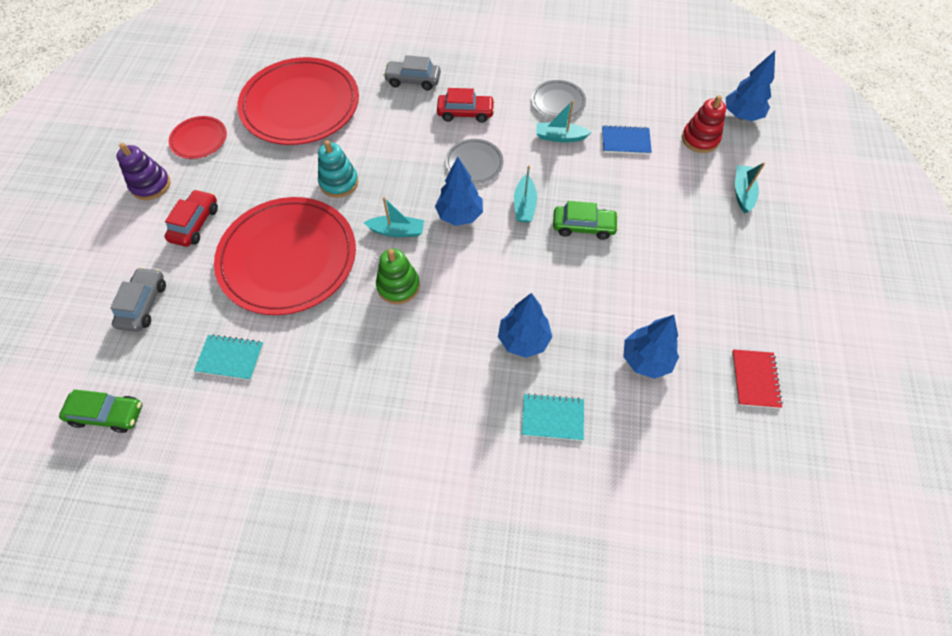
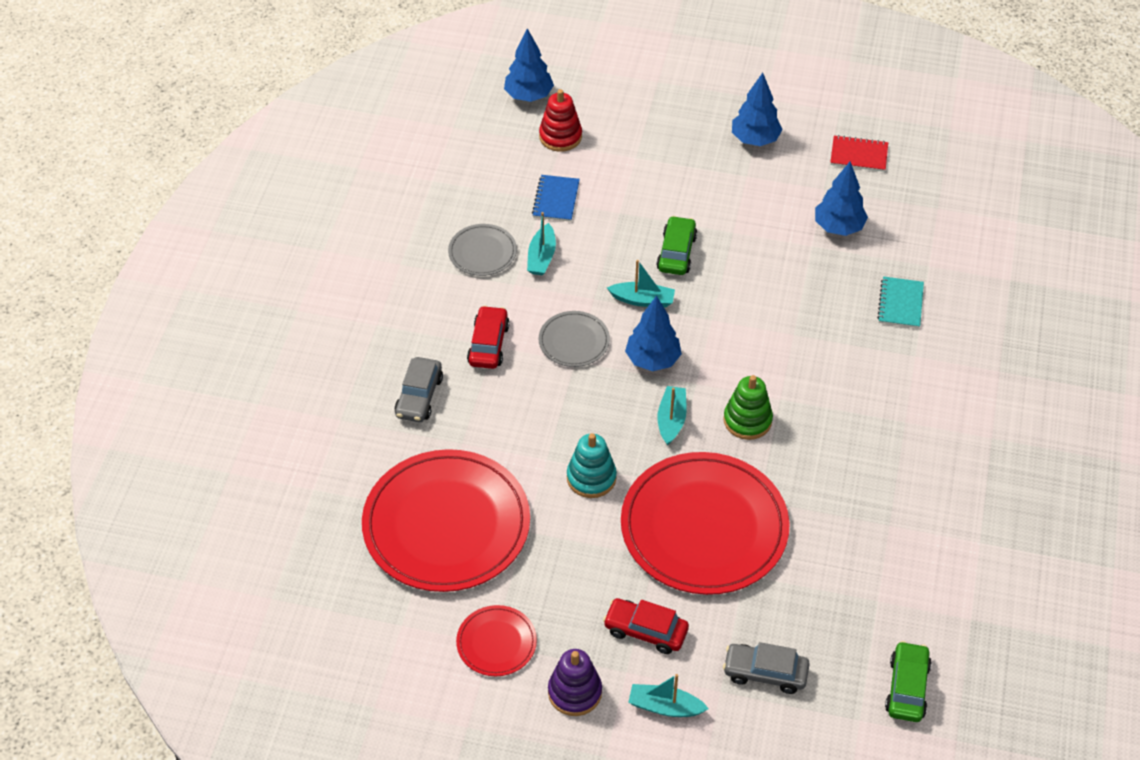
camera: 85 degrees left, 10 degrees down
(230, 358) = (837, 575): turquoise notebook -> none
(523, 340) = (816, 317): blue tree -> blue tree (755, 139)
(742, 192) = (640, 118): turquoise boat -> turquoise boat (665, 707)

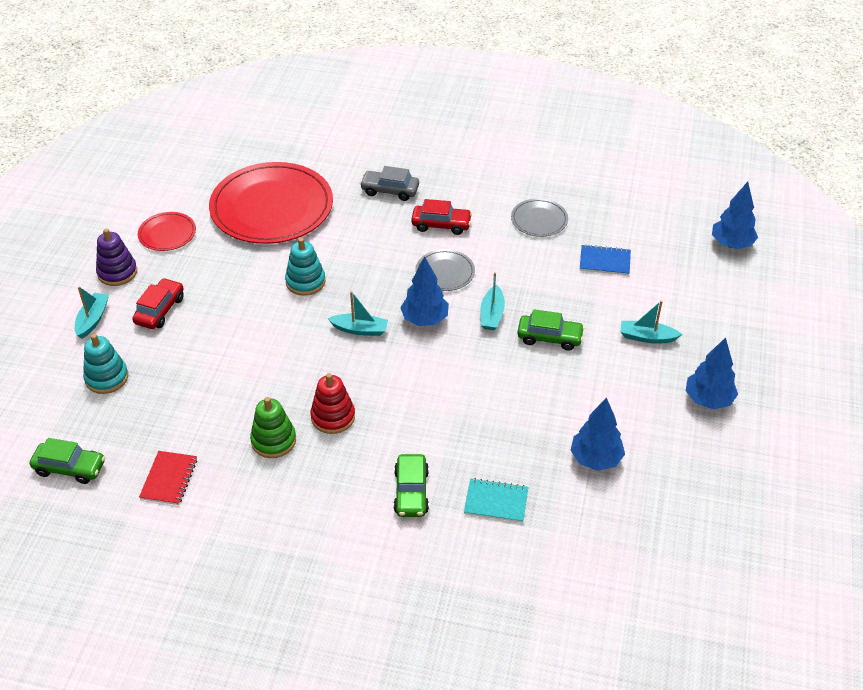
camera: 90 degrees right, 5 degrees down
(541, 257) = (537, 253): turquoise boat -> turquoise boat (647, 337)
(560, 136) = (683, 264): red stacking toy -> red stacking toy (333, 417)
(704, 527) = (249, 346): red plate -> none
(747, 420) = (357, 378): green stacking toy -> green stacking toy (273, 440)
(765, 673) = (107, 378): grey car -> turquoise stacking toy
(859, 155) = (702, 484): red notebook -> red notebook (169, 479)
(897, 370) = (411, 492): none -> green car

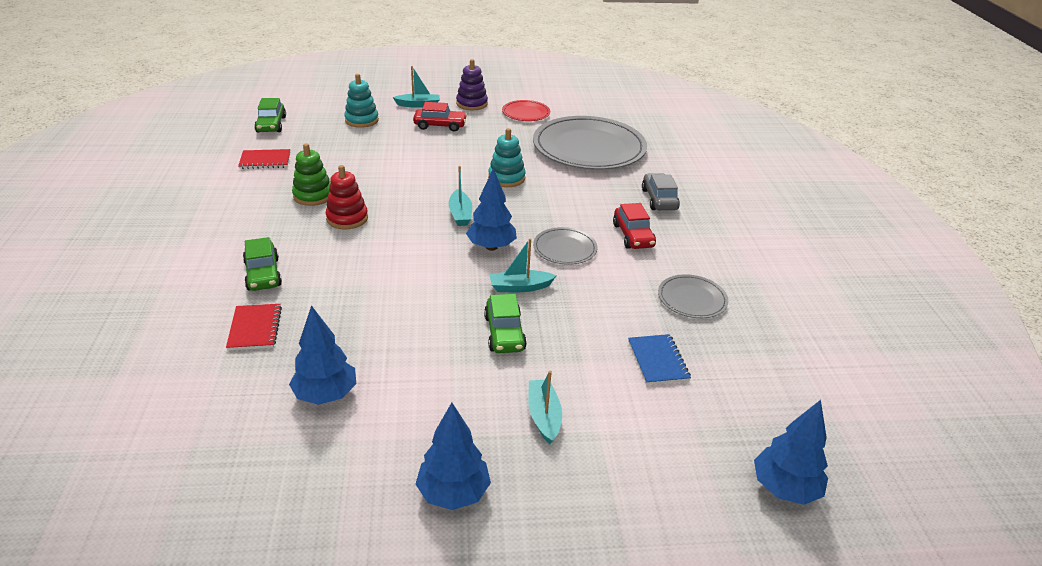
camera: 70 degrees right, 10 degrees down
(272, 207) = (589, 148): red plate -> grey plate
(411, 492) = (263, 274): green car -> green car turned 90 degrees counterclockwise
(496, 502) = (255, 328): turquoise notebook -> red notebook

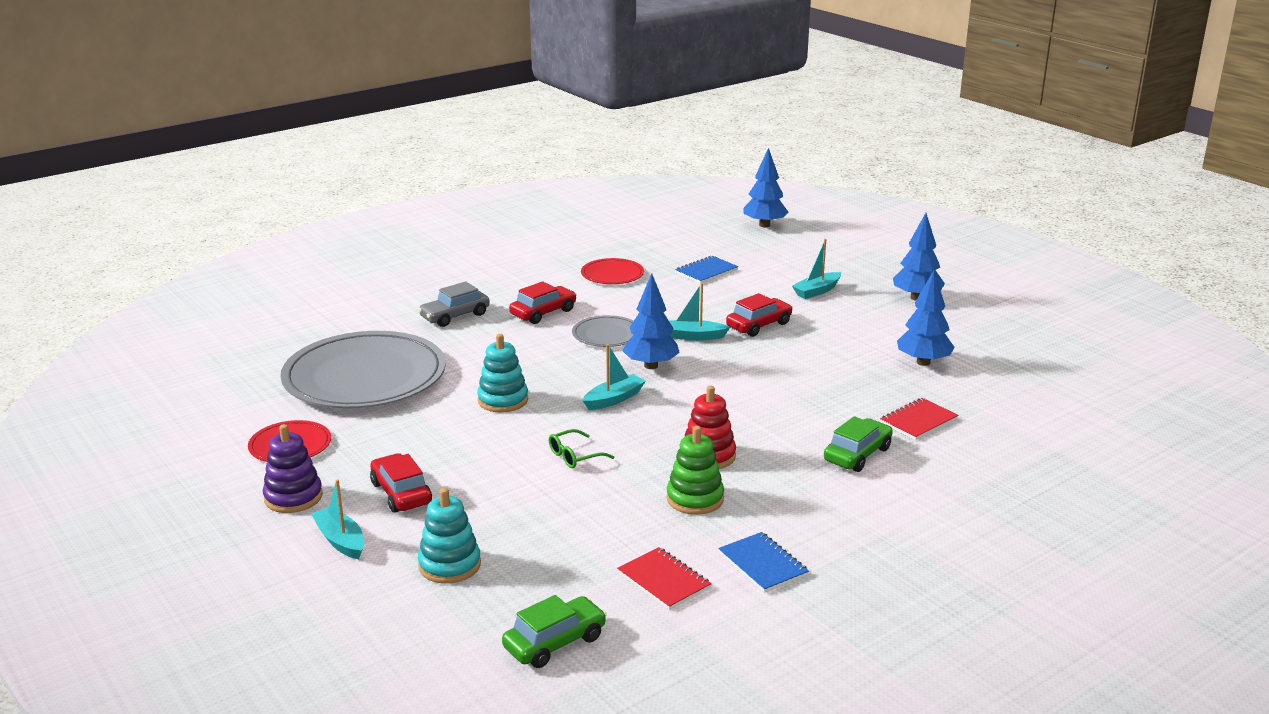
camera: 120 degrees left, 10 degrees down
(229, 190) = (763, 564): none -> blue notebook
(410, 178) = (575, 456): none -> green glasses
(504, 333) = (759, 325): green car -> red car
(520, 287) = (693, 336): turquoise boat -> turquoise boat turned 135 degrees clockwise
(692, 299) = (612, 274): grey plate -> red plate

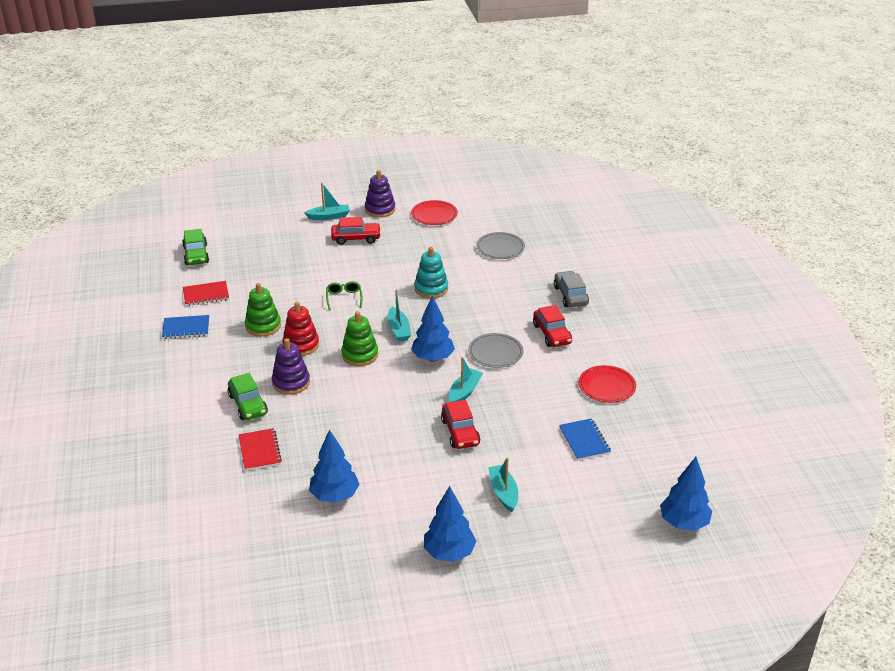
camera: 115 degrees right, 10 degrees up
(364, 377) = (500, 248): grey plate -> grey plate, size x0.46
(449, 565) = (280, 240): turquoise stacking toy -> none
(688, 410) = (360, 355): none -> green stacking toy
(787, 439) = (291, 382): none -> purple stacking toy

